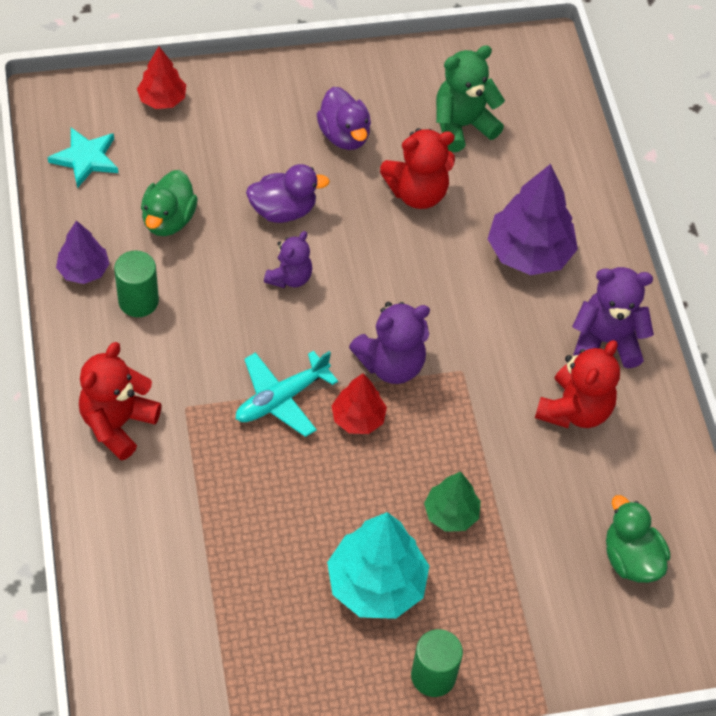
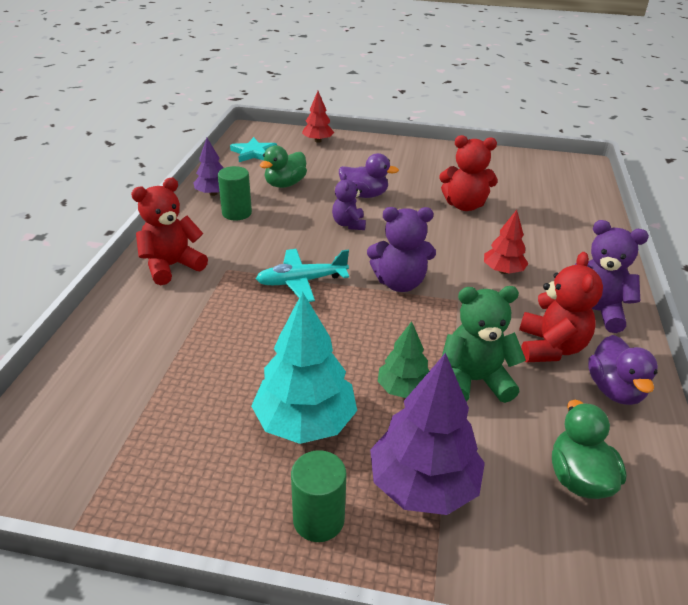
camera: 25 degrees right, 20 degrees down
(289, 277) = (349, 224): purple teddy bear -> purple teddy bear turned 120 degrees clockwise
(344, 135) = (425, 173): purple duck -> purple duck (614, 390)
(358, 418) = (355, 307): red tree -> red tree (503, 271)
(462, 126) = (511, 184): green teddy bear -> green teddy bear (474, 381)
(529, 253) = (540, 249): purple tree -> purple tree (423, 484)
(574, 410) = (550, 347): red teddy bear -> red teddy bear turned 45 degrees counterclockwise

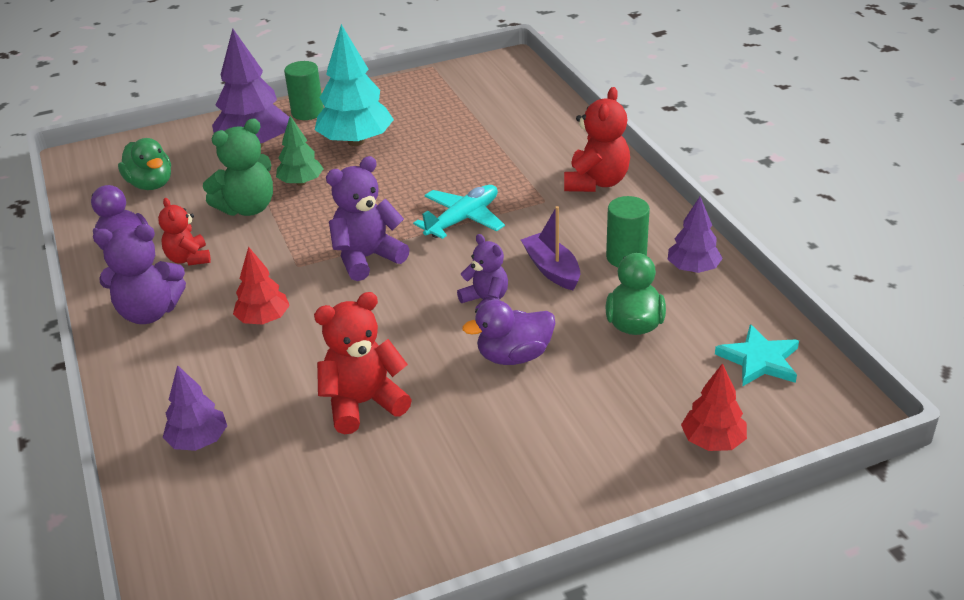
camera: 150 degrees right, 0 degrees up
(288, 224) = (552, 269): none -> purple boat
(550, 347) = (188, 258): red teddy bear -> red teddy bear, size x0.64
(568, 222) = (198, 441): none -> purple tree

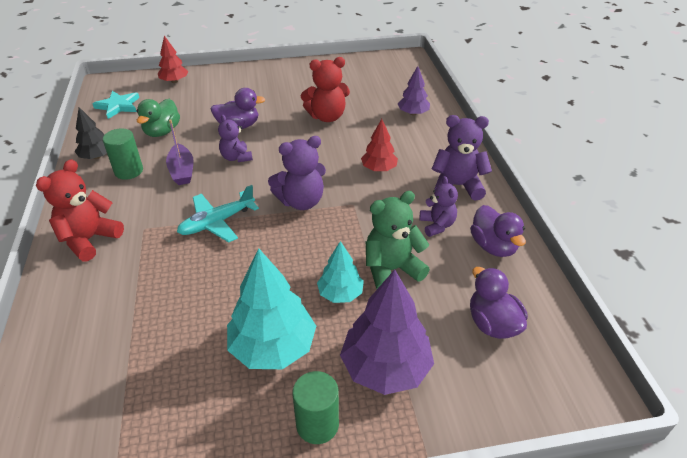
camera: 170 degrees left, 5 degrees up
(151, 184) = (492, 324): green duck -> purple duck
(188, 258) = (437, 225): red teddy bear -> purple teddy bear
(301, 182) = (340, 294): green tree -> turquoise tree
(693, 269) = (97, 156): purple tree -> black tree

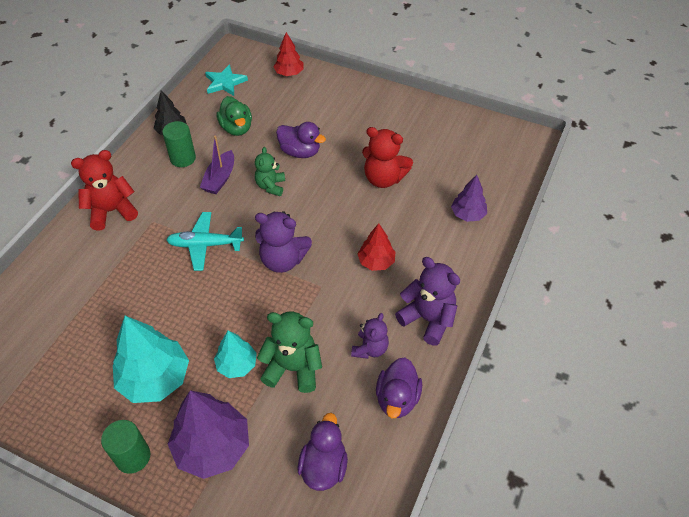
camera: 35 degrees right, 10 degrees up
(162, 132) = (236, 128): green duck -> green duck turned 75 degrees counterclockwise
(236, 157) = (271, 186): purple teddy bear -> green teddy bear

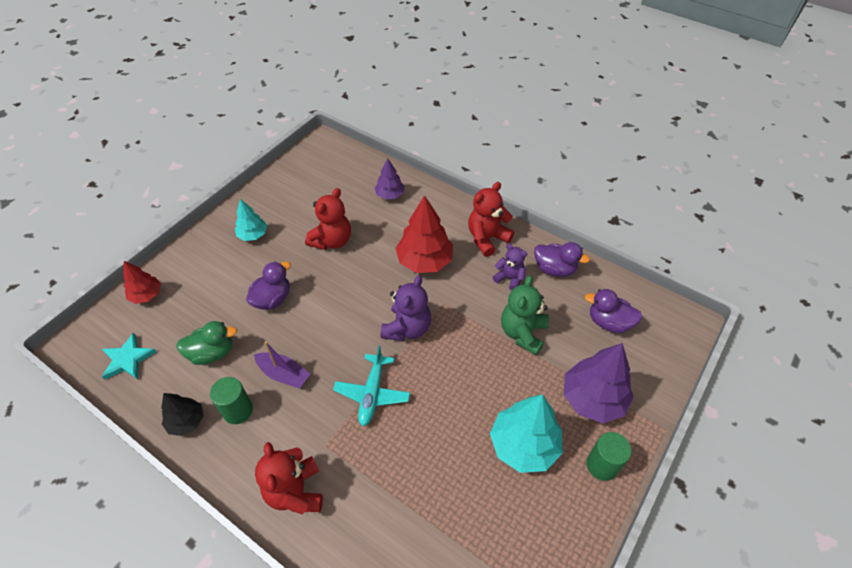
camera: 80 degrees left, 0 degrees up
(237, 365) = (515, 375): turquoise tree -> turquoise tree (253, 235)
(271, 186) = (311, 329): green teddy bear -> none
(376, 262) = (424, 261): red tree -> red tree, size x1.74
(428, 319) = (487, 238): purple teddy bear -> red teddy bear

